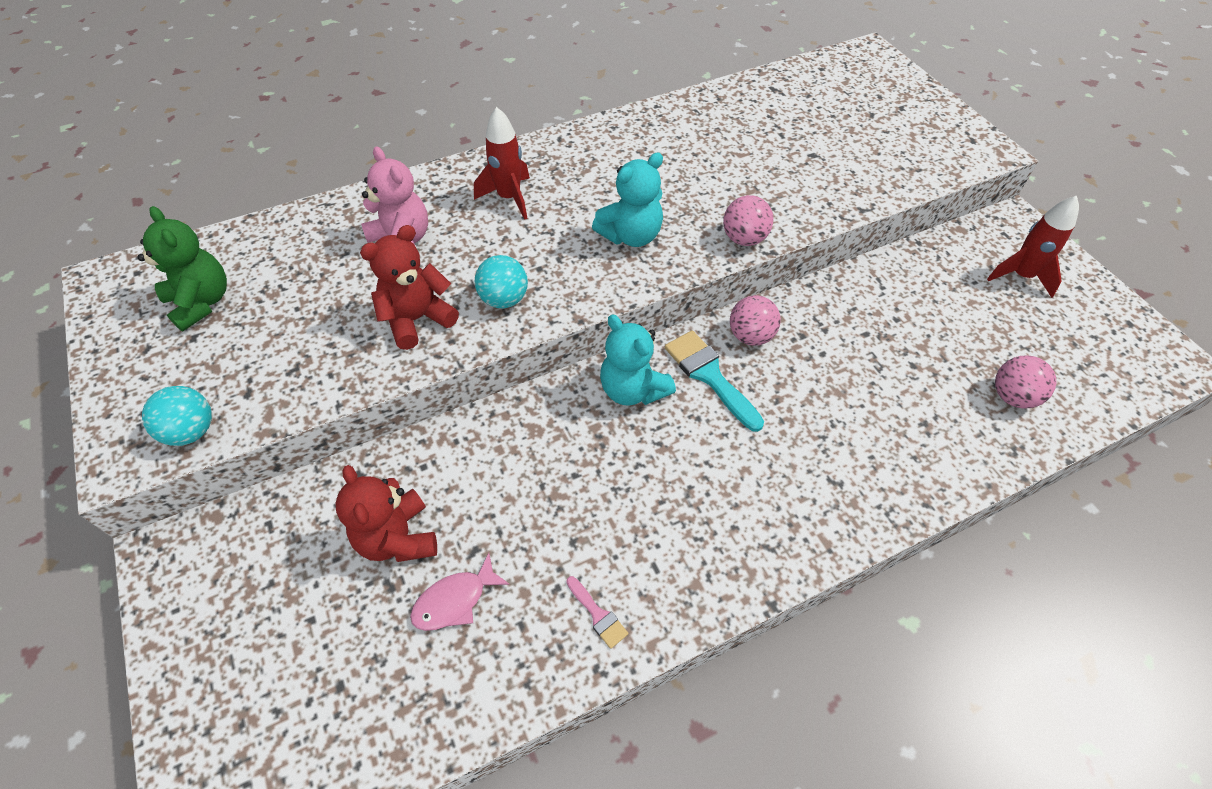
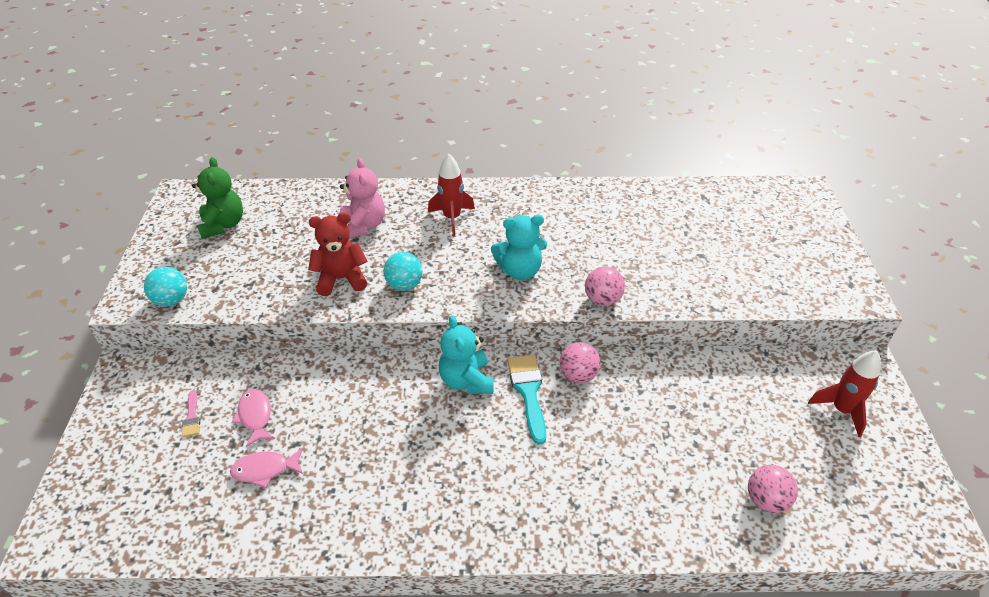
camera: 25 degrees right, 10 degrees down
(398, 538) = (255, 416): red teddy bear -> pink fish
(598, 615) = (347, 519): pink brush -> pink brush (192, 417)

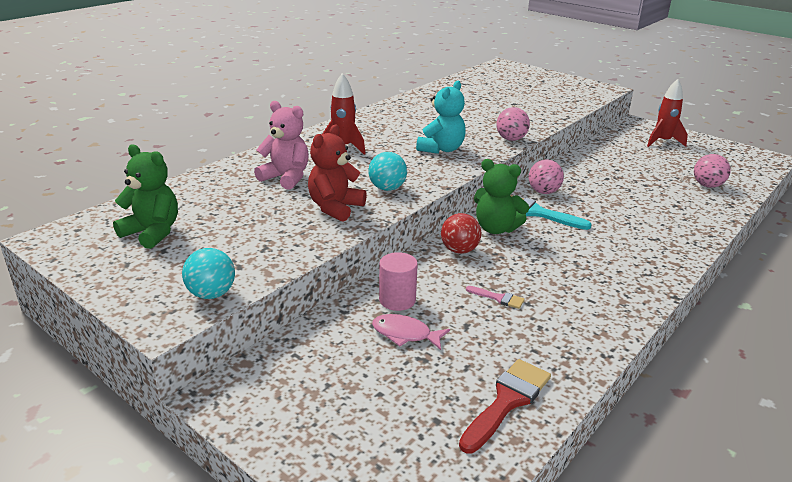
camera: 50 degrees left, 15 degrees down
(192, 417) = (356, 371): pink brush -> pink brush (498, 298)
(216, 519) = (507, 401): none -> red brush
(265, 470) = (477, 352): pink fish -> none
(296, 386) = (397, 300): none -> pink cylinder
(404, 378) = (459, 250): none -> red ball
(466, 381) = (496, 229): turquoise teddy bear -> green teddy bear

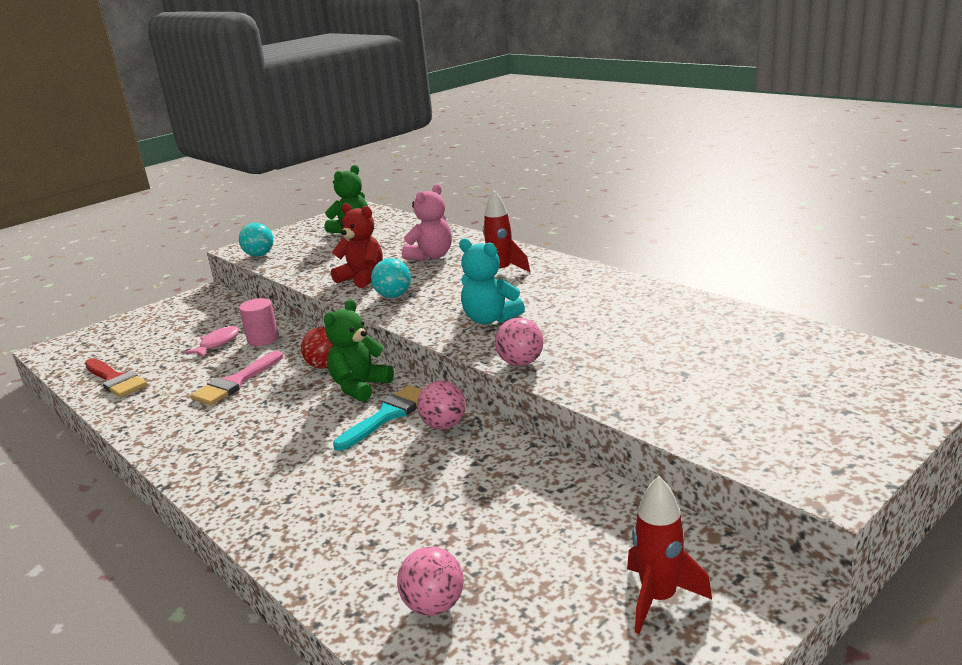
camera: 100 degrees right, 5 degrees down
(498, 298) = (235, 382): pink brush -> pink brush, size x1.93

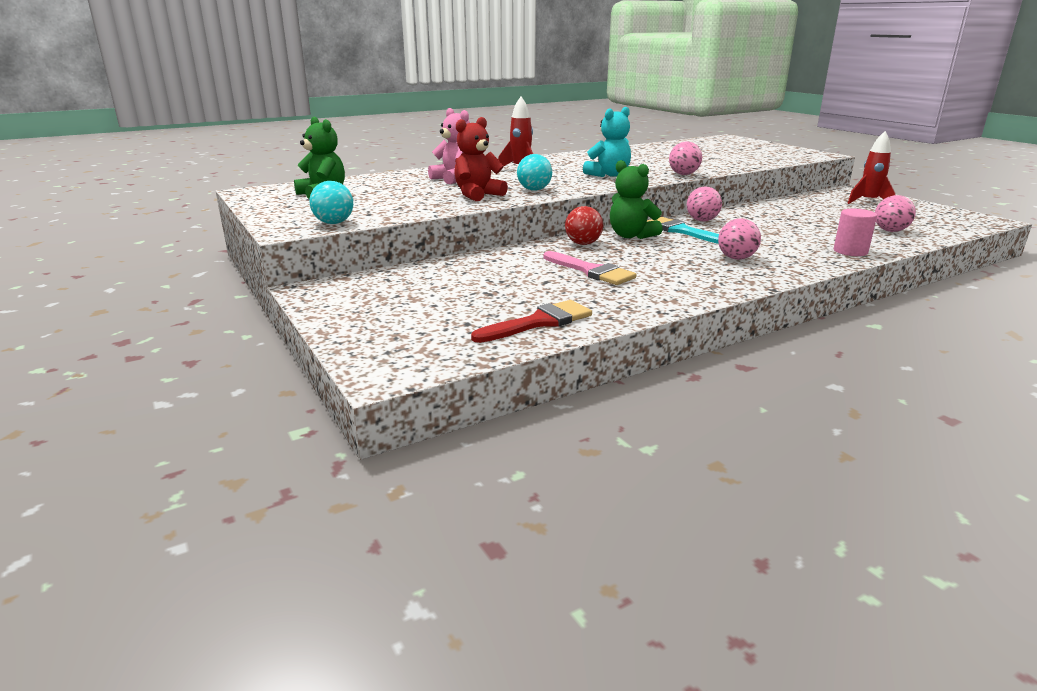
camera: 80 degrees left, 0 degrees up
(217, 343) = (487, 279): pink fish -> none
(263, 339) = (499, 262): pink cylinder -> pink cylinder (850, 251)
(275, 459) = (736, 258): none -> pink ball

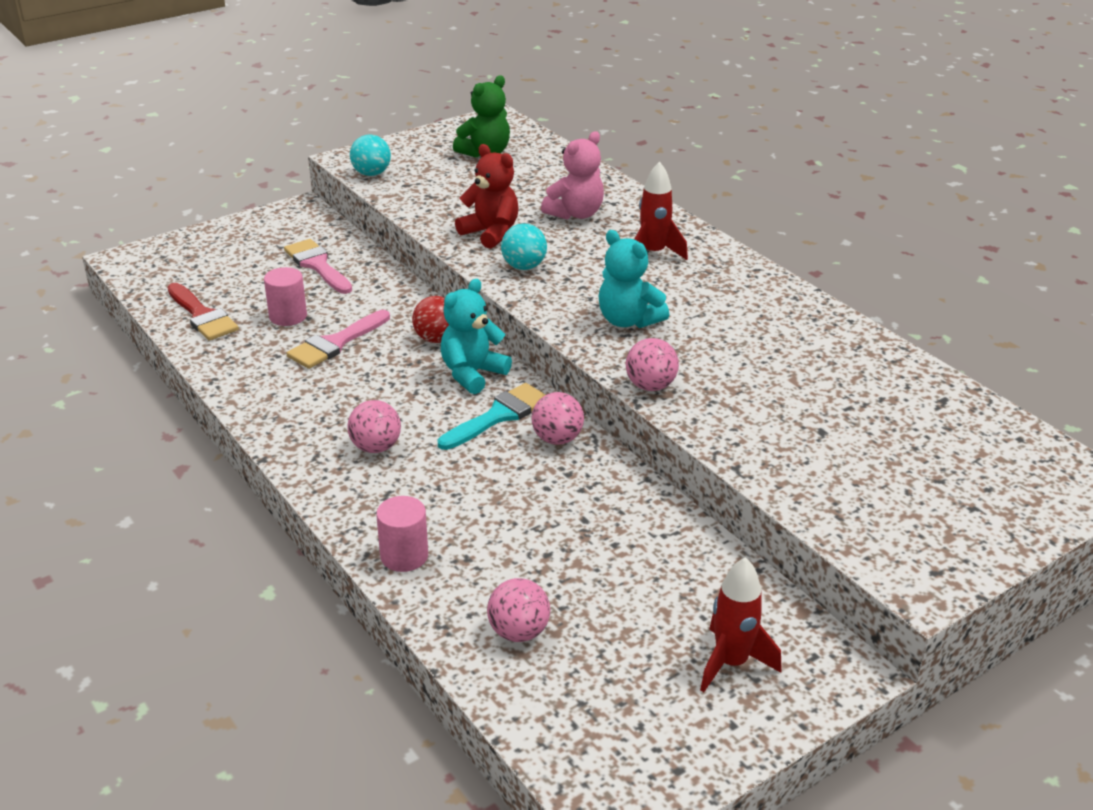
camera: 85 degrees right, 10 degrees up
(446, 280) = (317, 265): none -> pink brush
(544, 288) = (288, 316): none -> pink cylinder
(631, 236) = (472, 374): green teddy bear -> turquoise teddy bear

